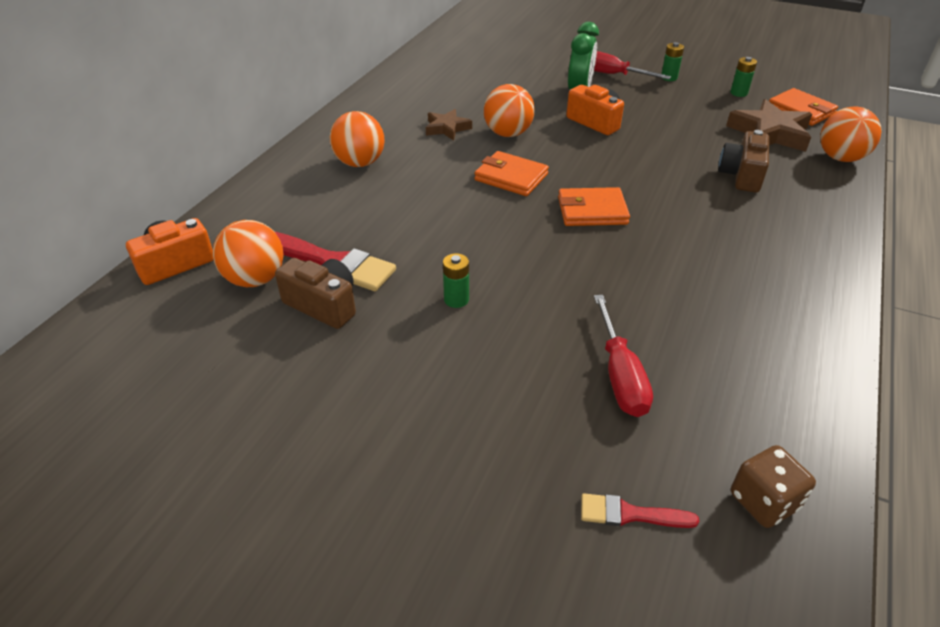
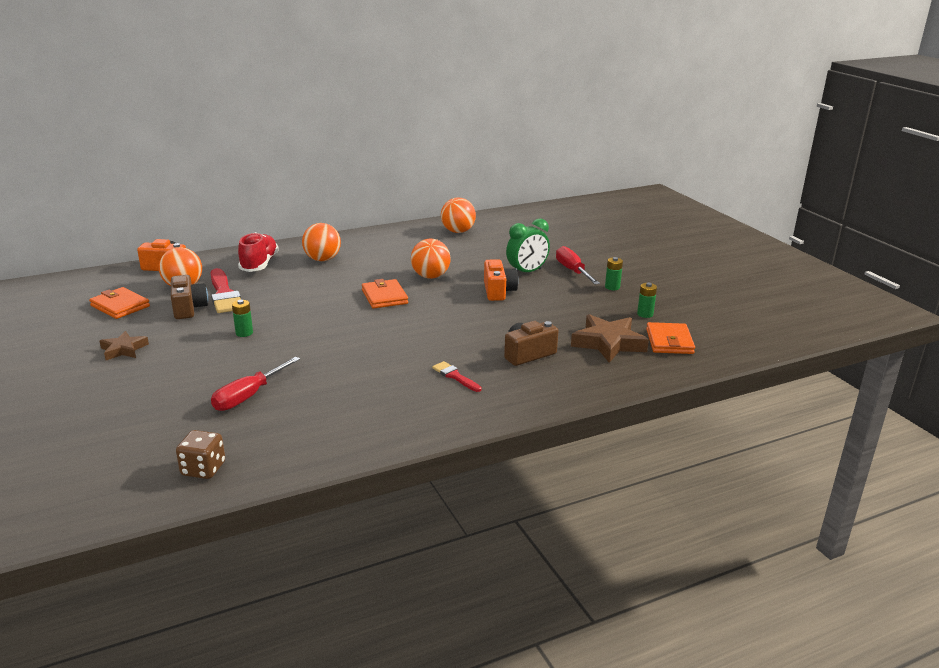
camera: 40 degrees right, 15 degrees down
(296, 202) = (259, 264): none -> red shoe
(447, 128) = (402, 261): brown star -> brown star (123, 349)
(592, 211) = (392, 330): orange wallet -> orange wallet (120, 306)
(630, 514) = (145, 438): red brush -> red brush (455, 376)
(840, 158) = (627, 376): orange ball -> orange ball (458, 231)

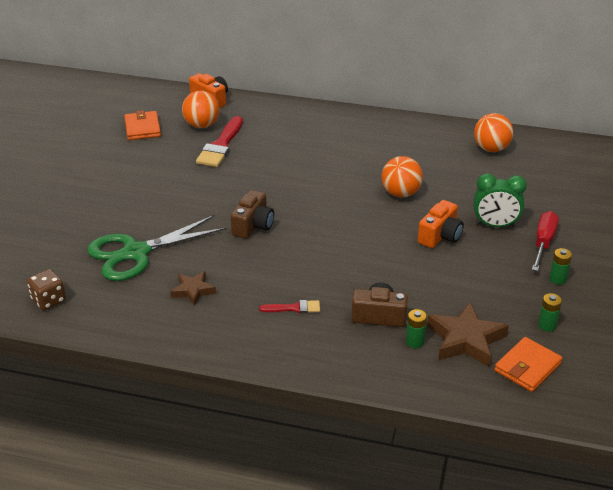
camera: 40 degrees right, 10 degrees up
(123, 349) = (105, 172): brown star -> brown star (193, 290)
(189, 308) = (183, 149): brown camera -> brown camera (253, 225)
(244, 333) = (194, 191): green battery -> green battery (415, 342)
(248, 396) = (136, 253): red screwdriver -> green scissors
(259, 264) = (279, 123): red shoe -> none
(322, 259) = (333, 137): orange ball -> none
(384, 297) = (336, 200): orange wallet -> none
(455, 376) = (294, 308): red brush -> red brush turned 90 degrees clockwise

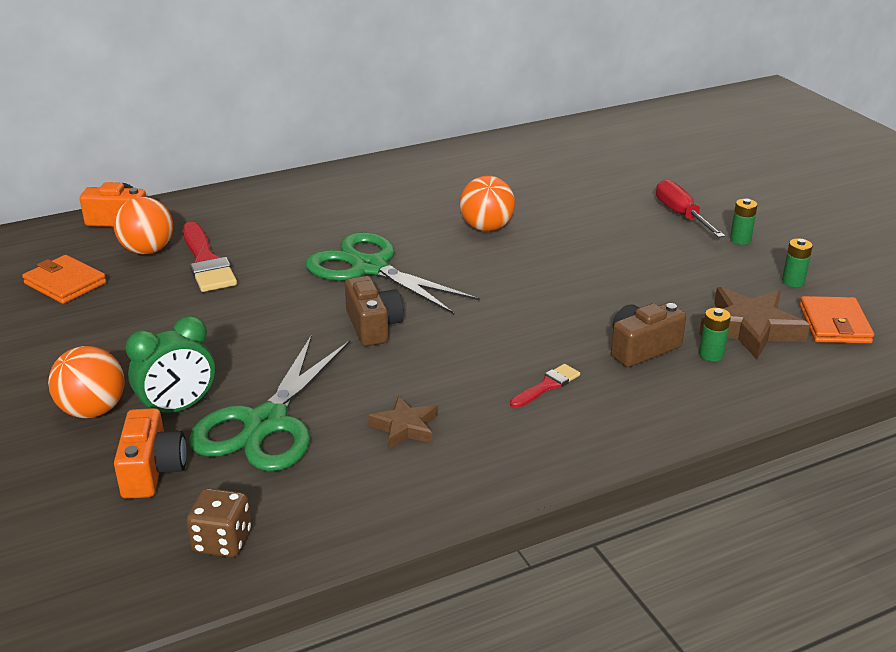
camera: 40 degrees left, 5 degrees down
(298, 189) = (369, 268): none -> green scissors
(440, 236) = (584, 249): orange camera -> orange camera (152, 470)
(491, 149) = (512, 156): orange ball -> orange ball (93, 410)
(495, 225) = (618, 218): green clock -> green clock (178, 408)

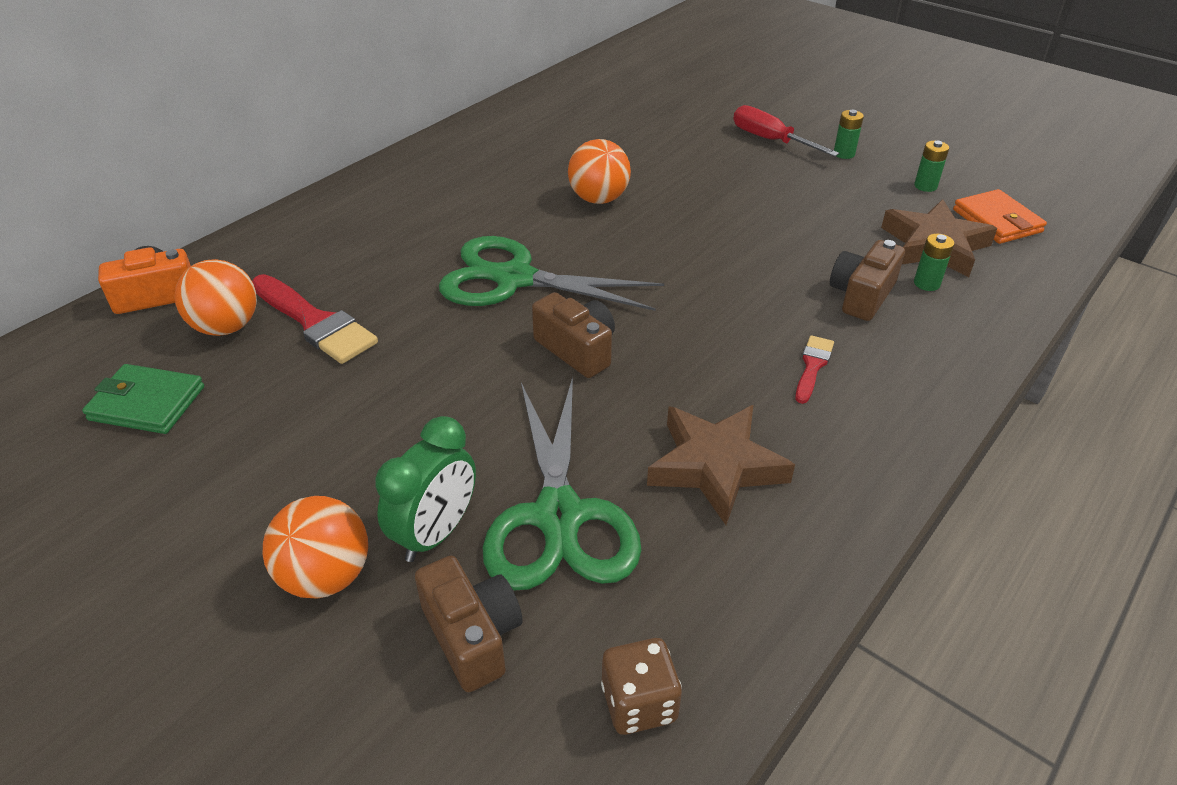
camera: 25 degrees left, 10 degrees up
(65, 283) = (147, 403): orange wallet -> green wallet
(152, 470) = (472, 635): orange camera -> brown camera
(405, 427) = (715, 466): brown star -> brown star, size x1.69

